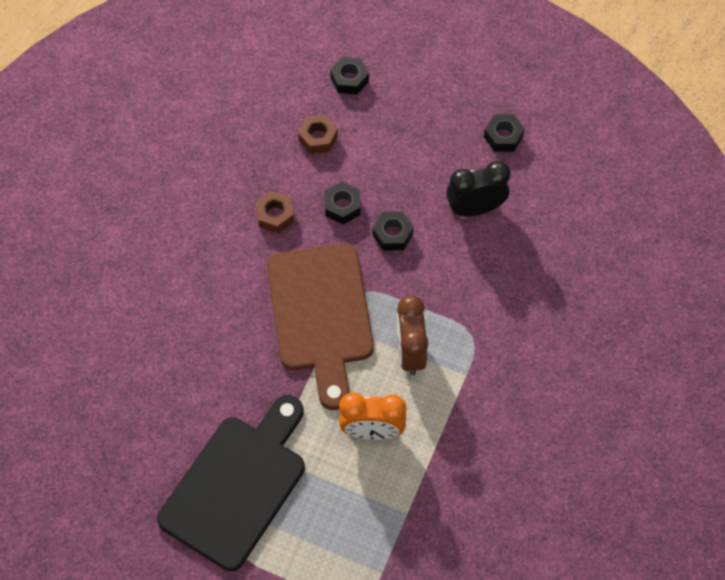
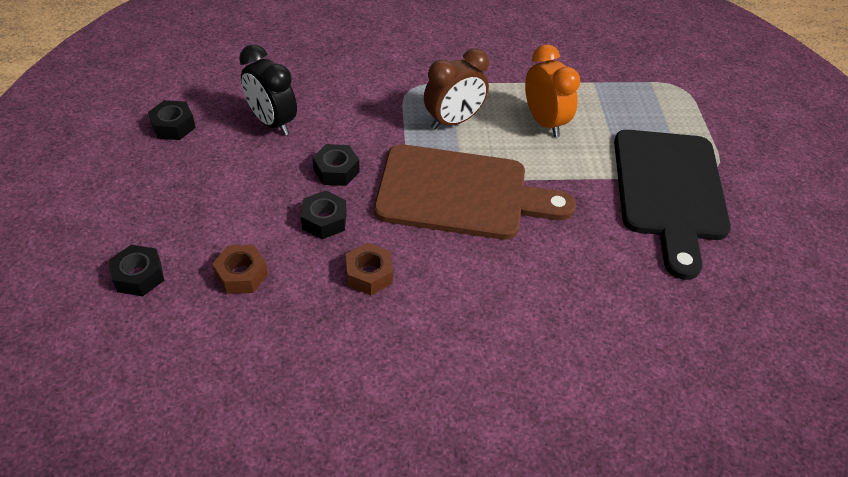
camera: 120 degrees left, 15 degrees down
(237, 485) = (670, 191): black cutting board -> black cutting board turned 90 degrees counterclockwise
(321, 314) = (460, 193): brown cutting board -> brown cutting board turned 45 degrees clockwise

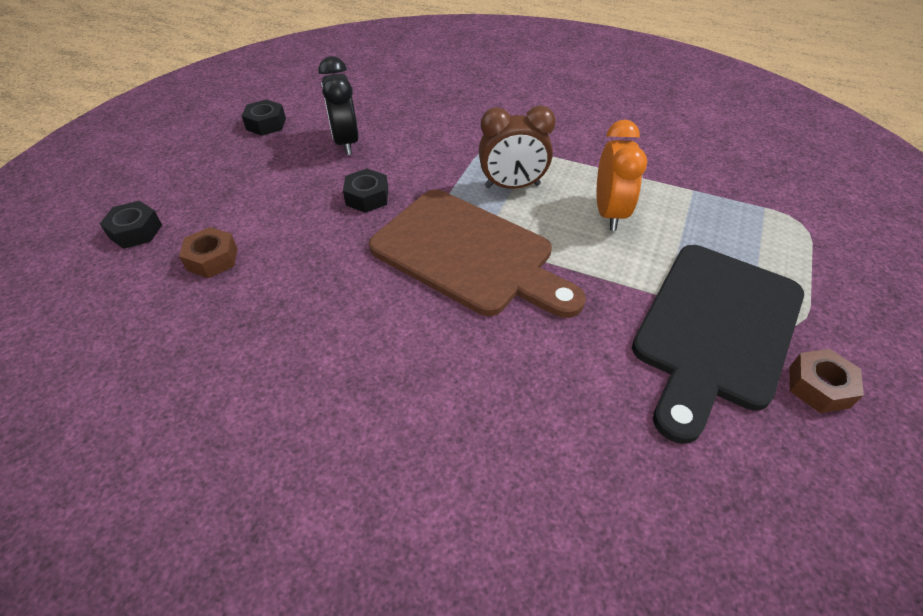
camera: 30 degrees right, 0 degrees up
(324, 220) = (321, 236): black nut -> none
(369, 274) = (320, 299): brown nut -> brown nut (818, 386)

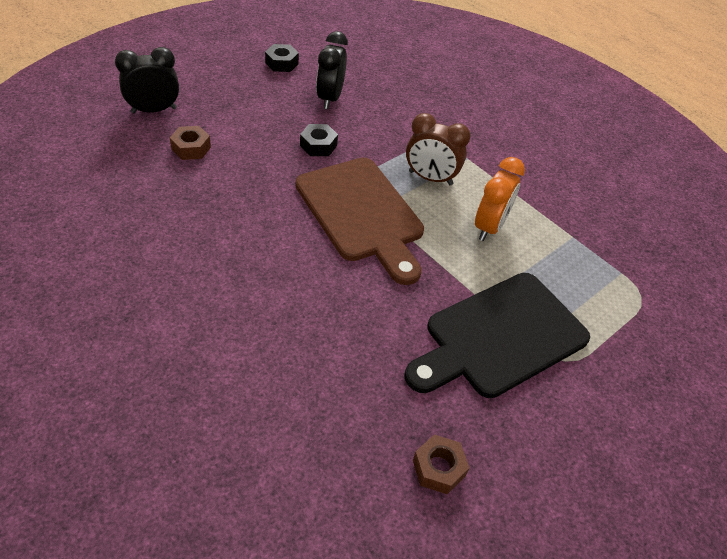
camera: 20 degrees right, 0 degrees up
(136, 231) = (154, 110): black nut -> black clock
(818, 386) = (543, 404): brown nut -> brown nut (438, 468)

